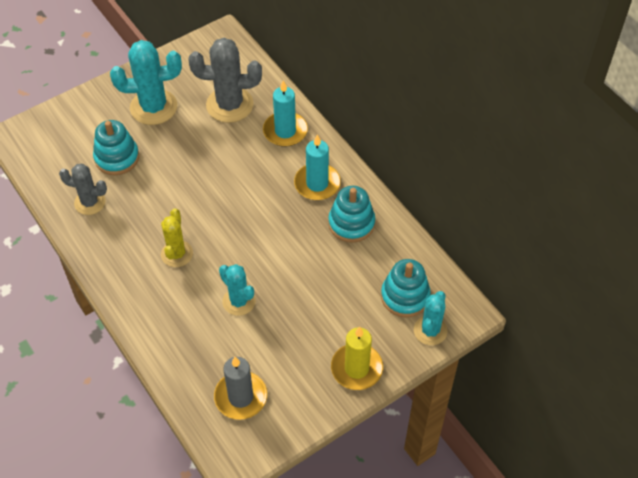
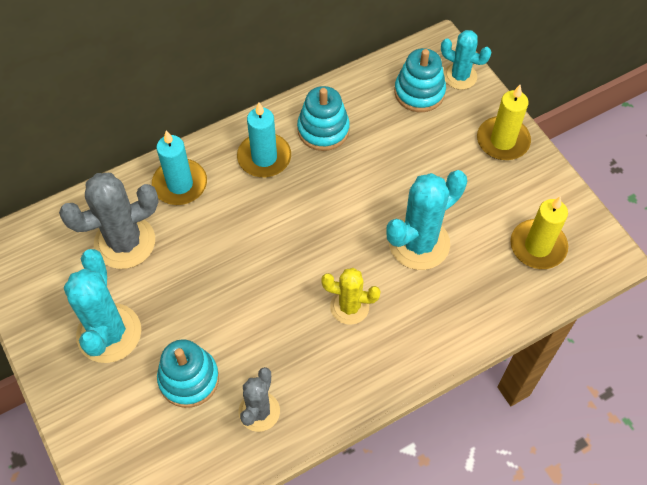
camera: 85 degrees left, 5 degrees up
(229, 105) = (125, 242): grey cactus -> grey cactus turned 60 degrees clockwise
(239, 301) = (419, 243): turquoise cactus -> turquoise cactus, size x1.62
(240, 397) = (538, 246): grey candle -> yellow candle

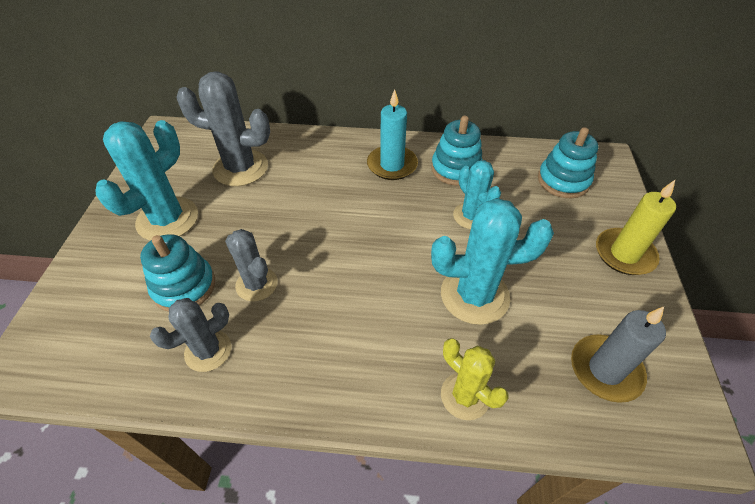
camera: 35 degrees right, 10 degrees down
(180, 184) = (314, 152): turquoise candle -> none
(247, 339) = (256, 284): none -> grey cactus
(349, 307) = (365, 311): yellow cactus -> yellow cactus (465, 396)
(460, 76) = (611, 186): turquoise cactus -> turquoise cactus (471, 216)
(538, 246) = (605, 370): yellow candle -> grey candle

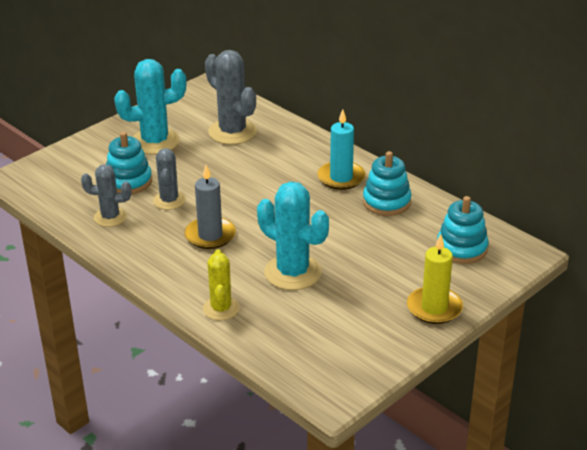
camera: 40 degrees right, 15 degrees down
(471, 216) = (354, 234): turquoise cactus -> none
(605, 370) = (321, 345): grey candle -> grey candle (210, 235)

